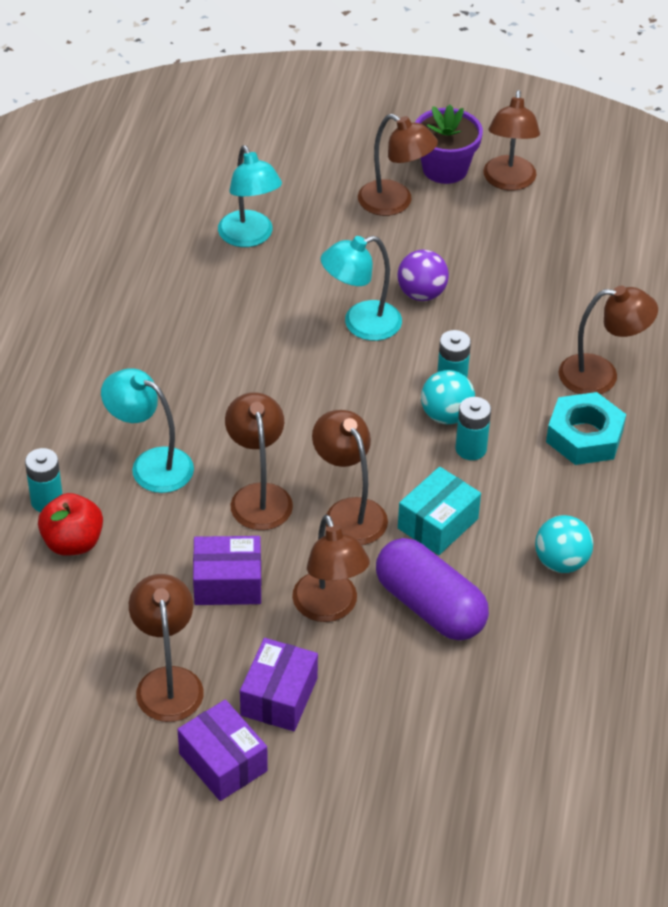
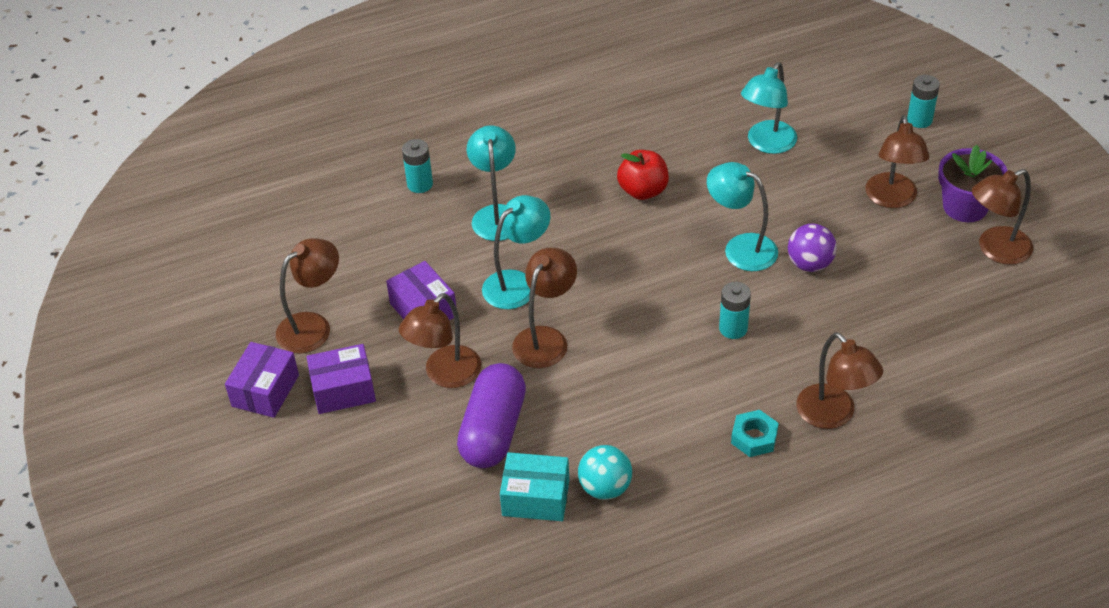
camera: 60 degrees right, 0 degrees up
(73, 542) = (394, 216): red apple -> red apple (643, 191)
(259, 496) = (517, 283): brown lamp -> turquoise lamp
(438, 523) = (579, 394): turquoise box -> turquoise box (536, 497)
(446, 415) = (694, 343): turquoise ball -> none
(471, 449) = (673, 375): turquoise battery -> turquoise battery (919, 120)
(584, 436) = (754, 437): turquoise nut -> turquoise nut, size x0.63

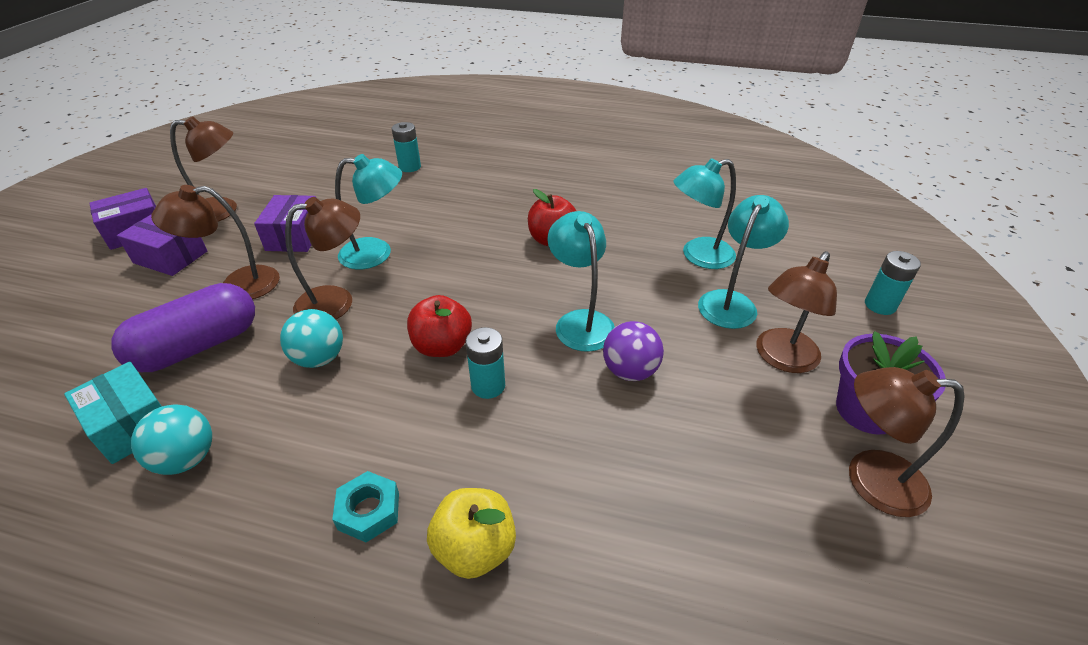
camera: 35 degrees right, 5 degrees down
(496, 214) = (429, 205): turquoise lamp -> turquoise lamp (731, 302)
(596, 382) = (319, 358): none -> turquoise ball
(669, 322) = (442, 346): none -> red apple
(833, 415) = (475, 549): brown lamp -> yellow apple

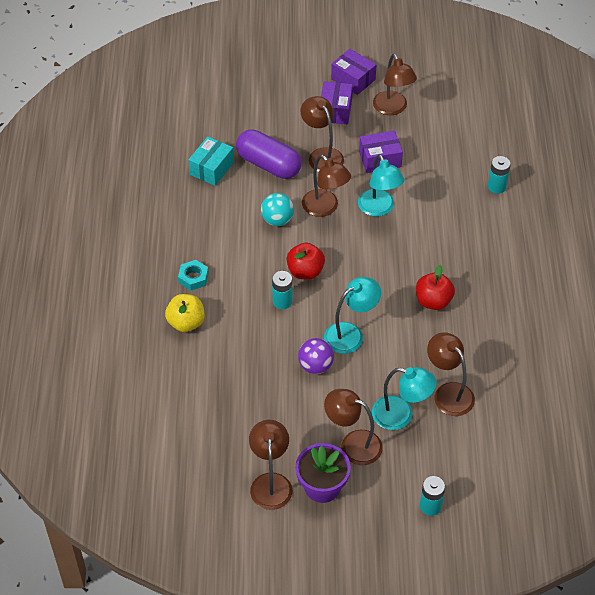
camera: 75 degrees right, 10 degrees up
(187, 459) = (200, 199): turquoise ball -> none
(698, 256) = (448, 393): turquoise lamp -> brown lamp

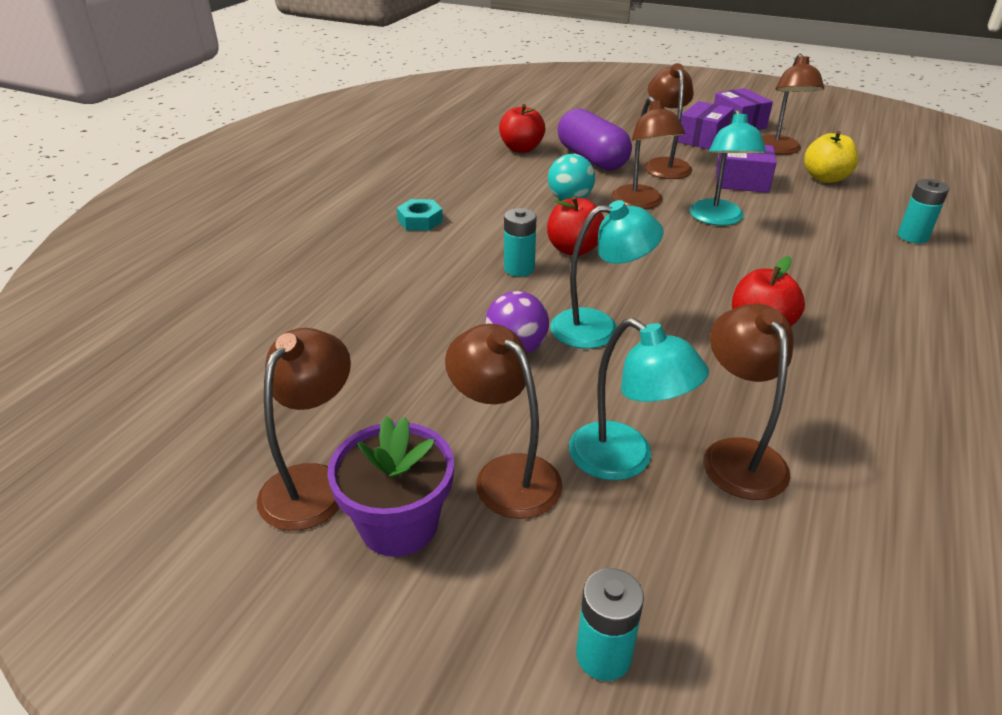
camera: 25 degrees right, 15 degrees down
(186, 322) = (371, 255): yellow apple -> yellow apple (825, 178)
(212, 168) = (521, 149): turquoise box -> red apple

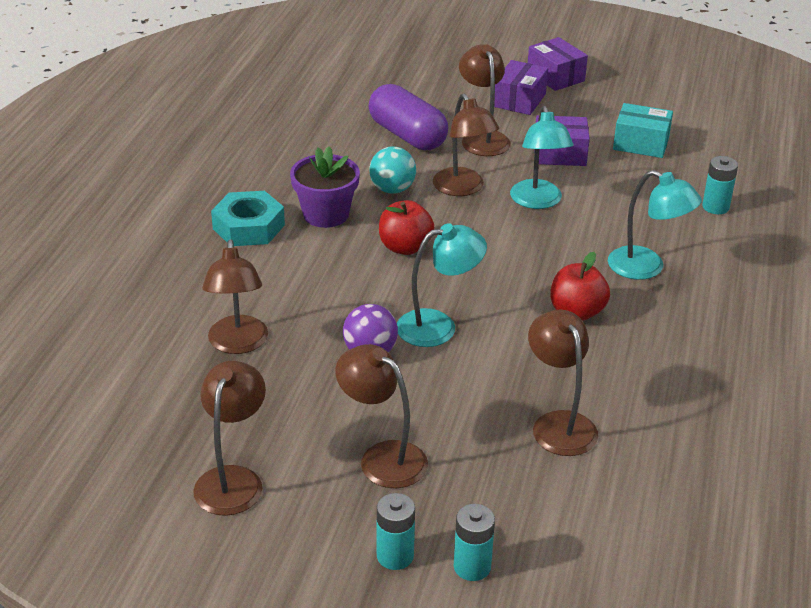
camera: 10 degrees left, 0 degrees up
(399, 524) = (309, 502): purple flower pot -> purple flower pot (326, 214)
(420, 221) = (248, 227): turquoise nut -> turquoise nut, size x1.59
(519, 268) = (357, 273): turquoise battery -> turquoise battery (395, 556)
(521, 149) = (331, 127): red apple -> none
(625, 460) = (473, 437): turquoise lamp -> turquoise lamp (647, 268)
(779, 150) = (597, 110): brown lamp -> brown lamp (238, 344)
(825, 178) = (641, 144): yellow apple -> turquoise box

